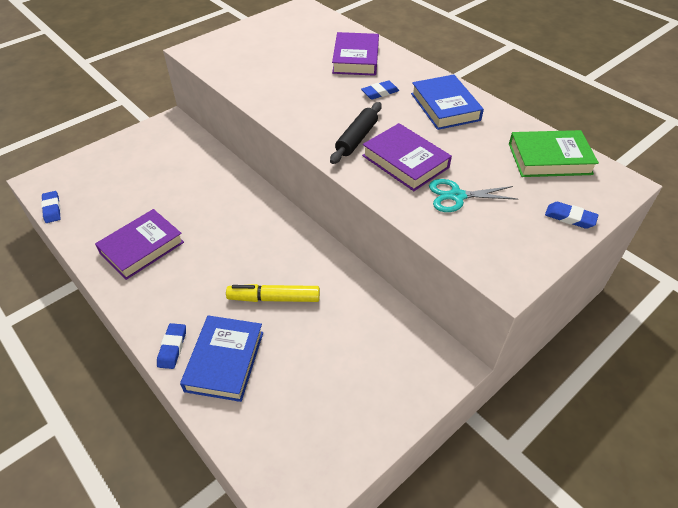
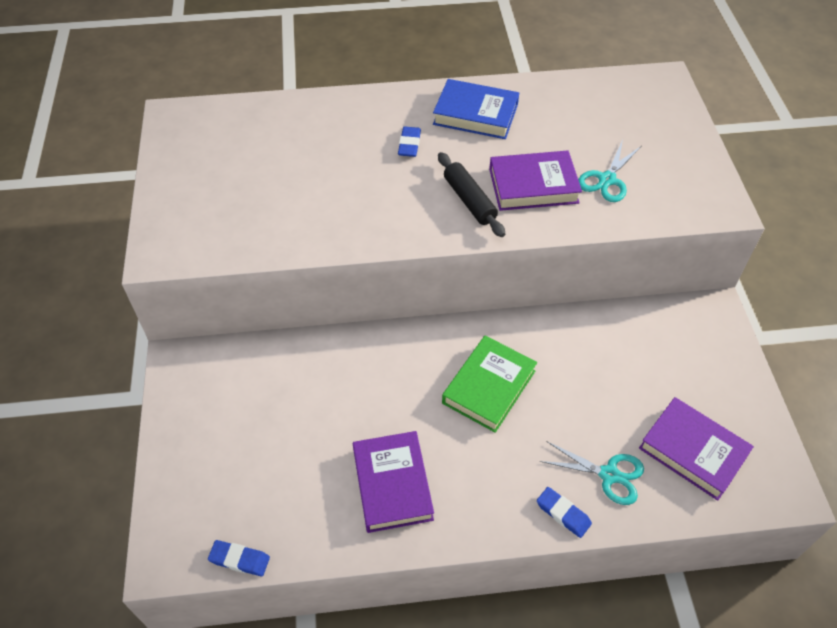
camera: 55 degrees left, 5 degrees up
(225, 361) = (609, 474): blue book -> turquoise scissors
(274, 298) = (556, 396): yellow marker -> none
(355, 59) = (330, 129): purple book -> purple book (693, 451)
(549, 159) = (604, 97): green book -> green book (489, 387)
(570, 218) = (682, 131): blue eraser -> none

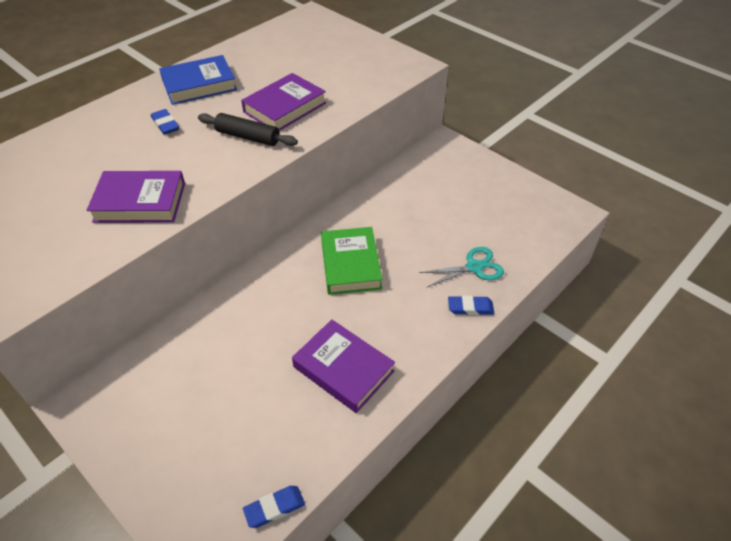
camera: 40 degrees left, 5 degrees down
(607, 180) = (330, 82): turquoise scissors -> none
(693, 451) = (506, 223): purple book -> purple book (140, 202)

